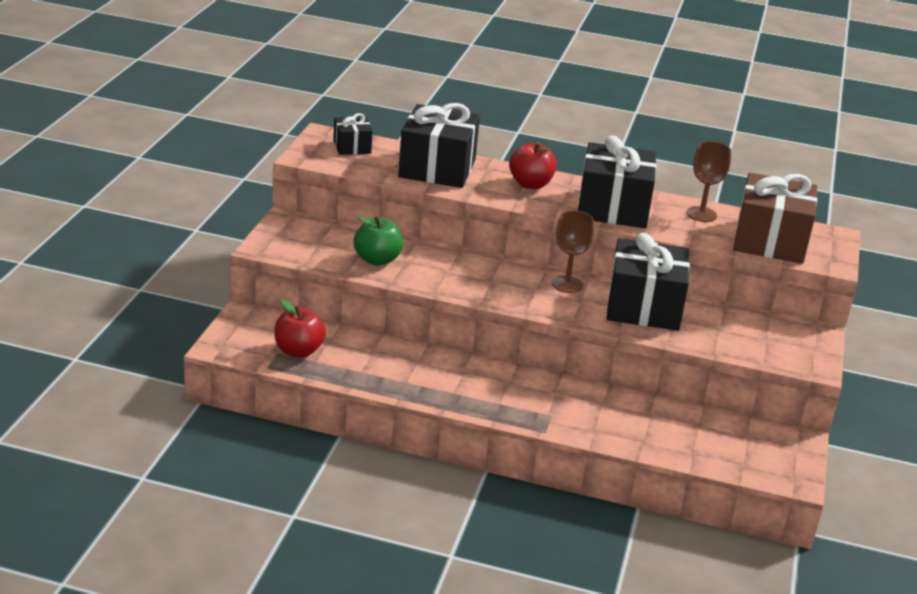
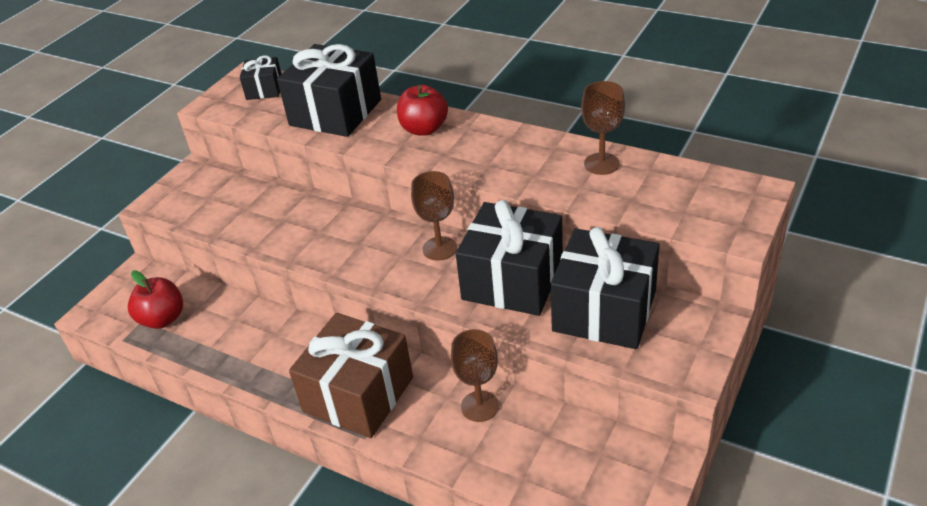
camera: 20 degrees right, 10 degrees up
(377, 260) = (255, 218): green apple -> none
(613, 208) = (501, 158): black gift -> black gift (604, 311)
(634, 408) = (479, 406): none -> brown goblet
(769, 241) = (670, 201): brown gift -> brown gift (358, 394)

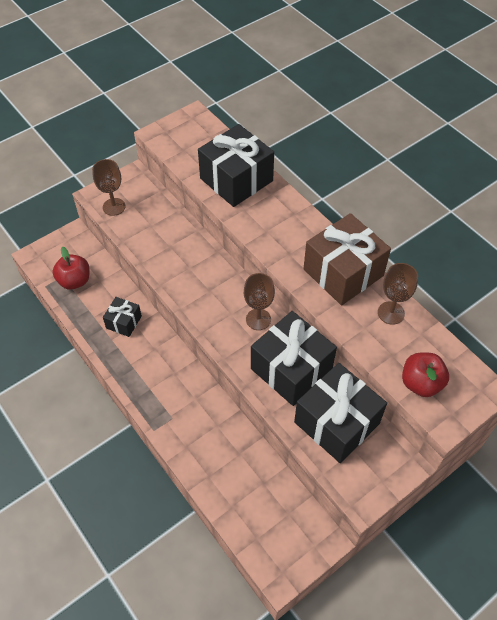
camera: 20 degrees right, 15 degrees up
(264, 89) = (199, 135): black gift -> black gift (124, 322)
(358, 394) = (165, 396): brown gift -> brown gift (343, 272)
(424, 129) = (287, 223): red apple -> red apple (421, 383)
(479, 406) = (233, 442): brown goblet -> brown goblet (114, 207)

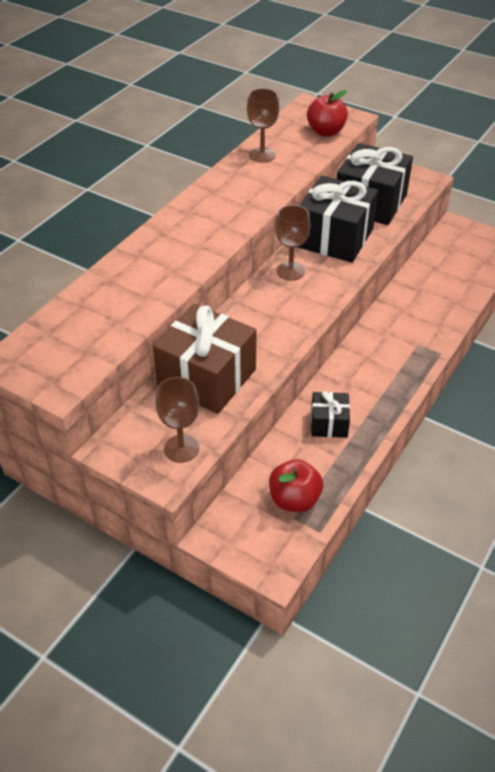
camera: 110 degrees left, 10 degrees down
(236, 180) = (126, 288): black gift -> none
(343, 272) = (229, 187): brown gift -> brown gift (206, 377)

